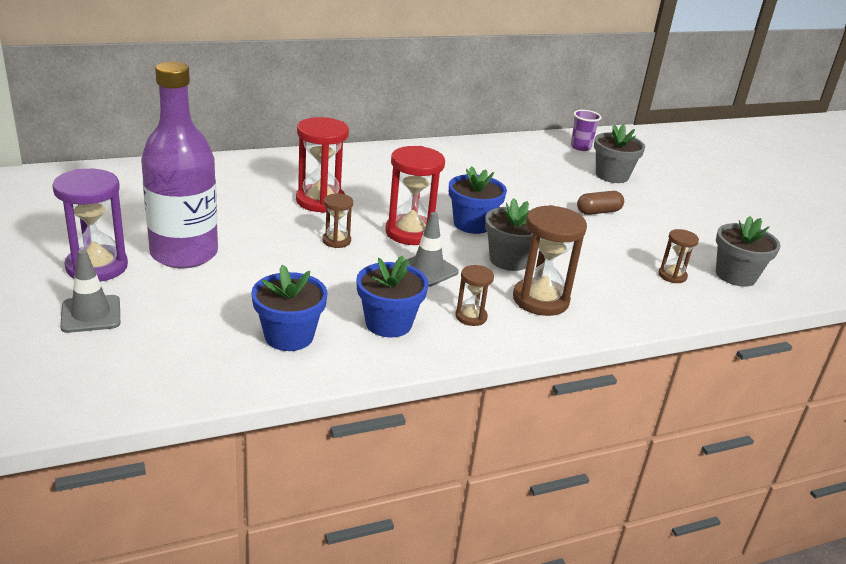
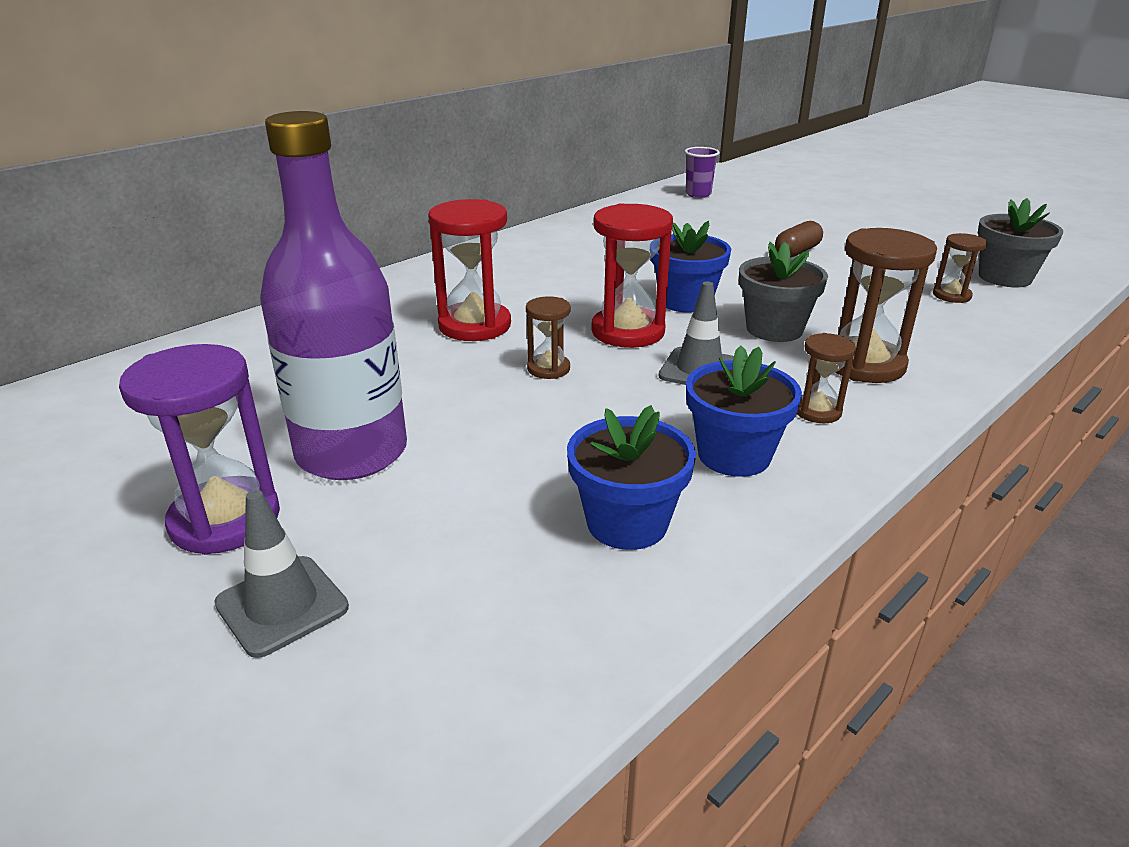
camera: 20 degrees left, 0 degrees up
(612, 175) = (763, 213): grey flower pot -> none

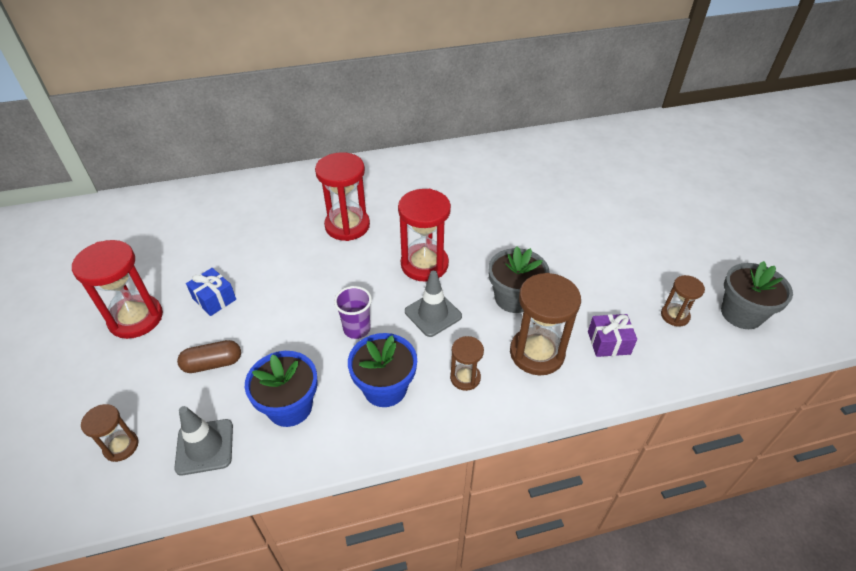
camera: 30 degrees right, 15 degrees up
(225, 520) = (136, 318): purple hourglass -> red hourglass
(282, 605) = (120, 380): grey traffic cone -> grey traffic cone (204, 447)
(352, 453) = (214, 299): purple bottle -> blue gift
(548, 369) = (354, 278): brown hourglass -> brown hourglass (121, 446)
(685, 301) = (484, 251): blue flower pot -> none
(698, 194) = (604, 142): purple cup -> purple cup (357, 329)
(797, 252) = (611, 229): brown capsule -> brown capsule (213, 364)
(922, 333) = (608, 343): none -> purple gift

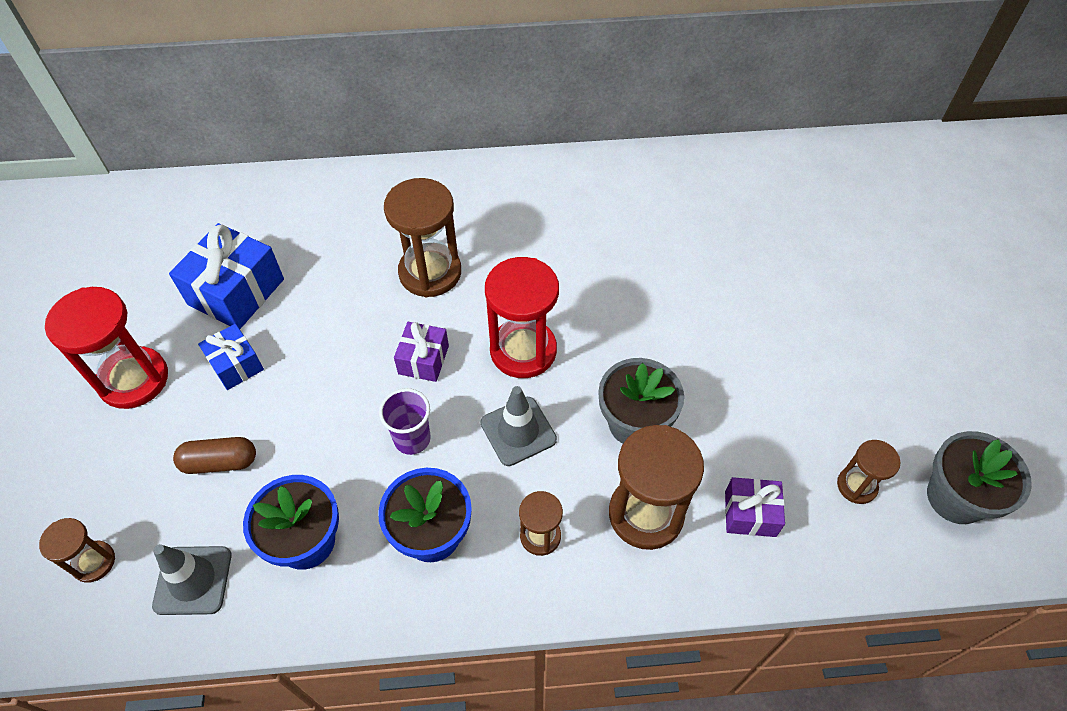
camera: 10 degrees right, 10 degrees up
(206, 253) = (236, 292): none -> blue gift
(347, 226) = (430, 272): red hourglass -> brown hourglass
(354, 279) = (423, 360): none -> purple gift

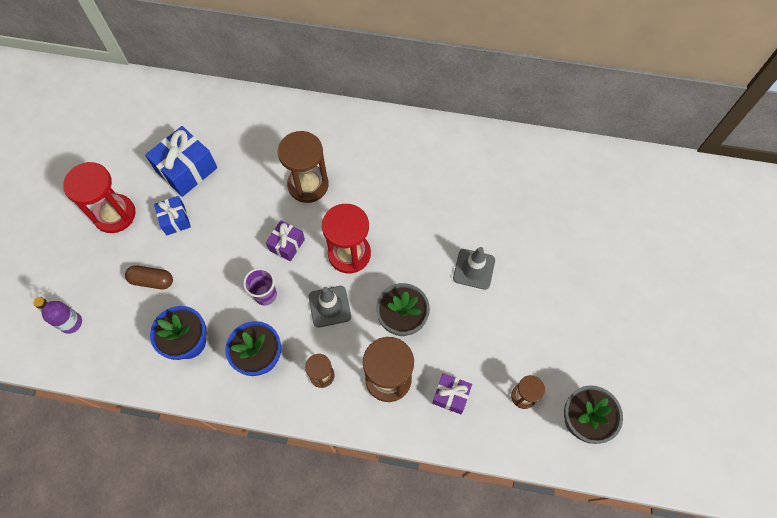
camera: 15 degrees right, 10 degrees up
(94, 562) = (71, 323): brown hourglass -> purple bottle
(193, 580) = (122, 348): grey traffic cone -> grey traffic cone (474, 269)

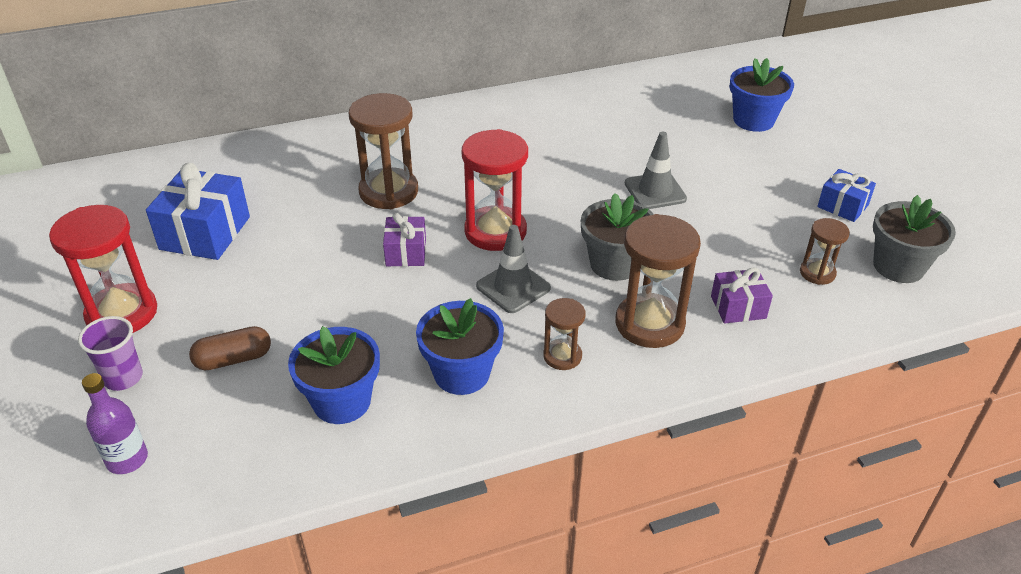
camera: 30 degrees left, 25 degrees down
(175, 220) = (224, 285): blue gift -> blue gift (842, 206)
(265, 295) = (417, 309): purple cup -> purple cup (123, 378)
(596, 234) = (753, 120): none -> blue flower pot

